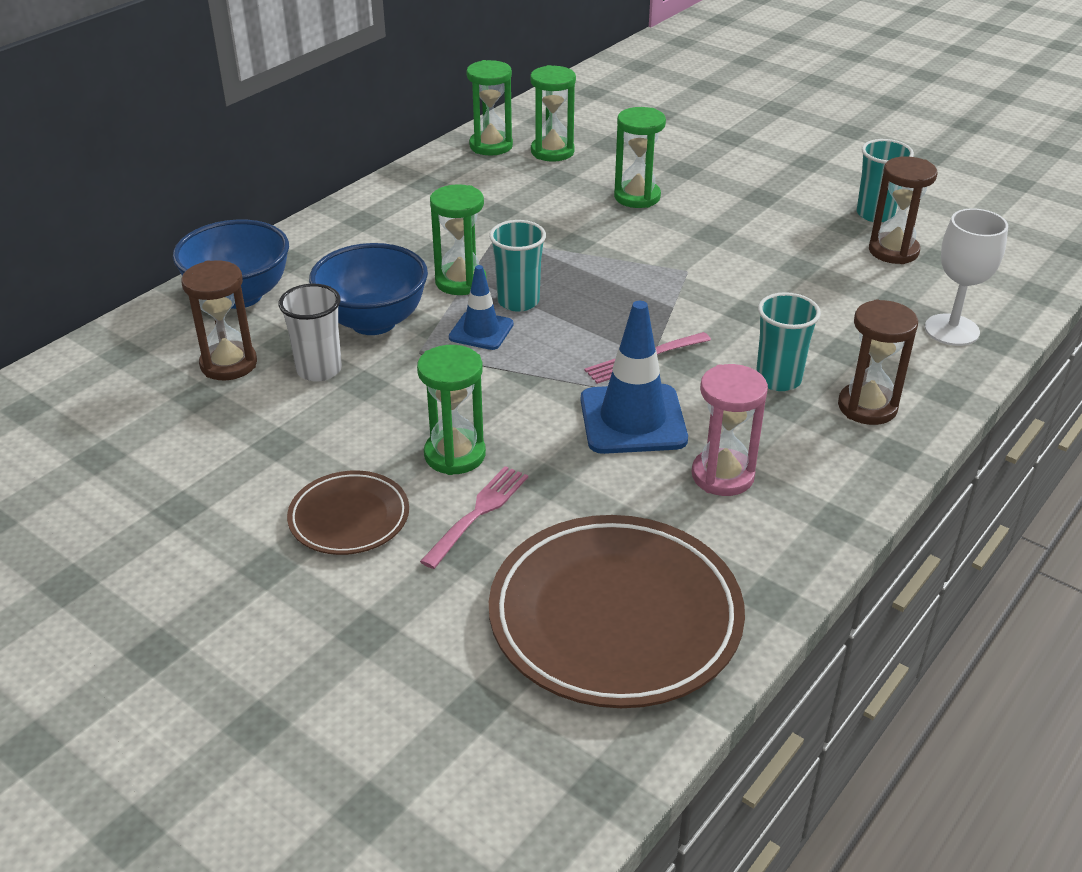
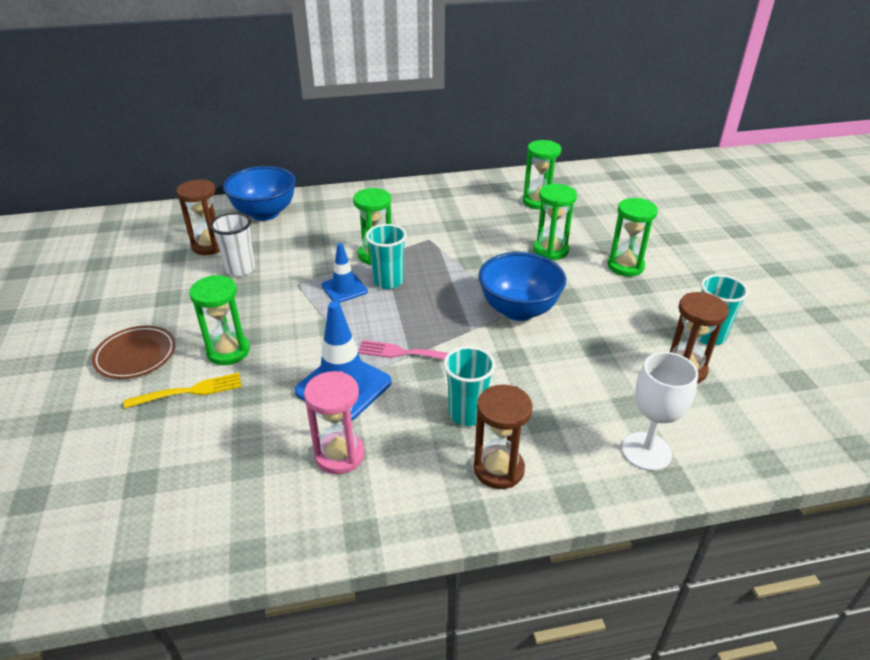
camera: 40 degrees right, 0 degrees up
(373, 322) = (301, 256): blue bowl -> blue bowl (518, 310)
(478, 513) = (189, 391): pink fork -> yellow fork
(491, 146) = (507, 184): green hourglass -> green hourglass (625, 266)
(615, 617) = (156, 501): brown plate -> none

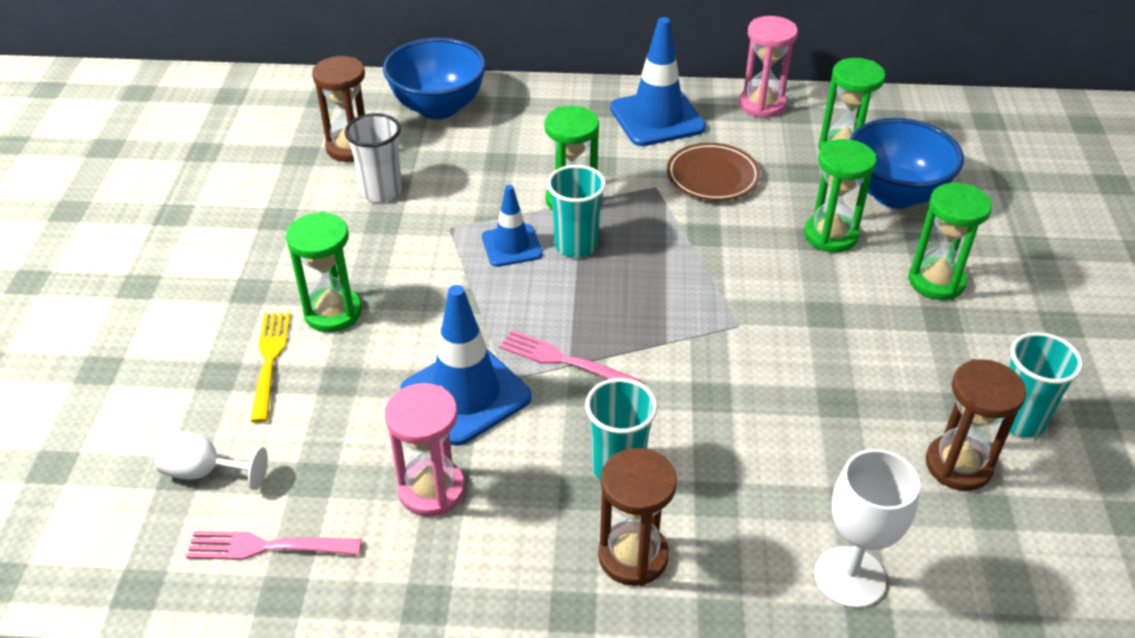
camera: 15 degrees right, 5 degrees up
(136, 355) = (217, 296): brown plate -> brown plate (712, 176)
(159, 478) = (204, 472): none -> white goblet
(189, 391) = (270, 360): yellow fork -> yellow fork turned 90 degrees counterclockwise
(225, 521) = (267, 547): none -> pink fork
(415, 200) = (657, 118): none -> blue traffic cone
(479, 184) = (762, 105): none -> pink hourglass
(518, 310) = (747, 324): blue bowl -> blue bowl (894, 194)

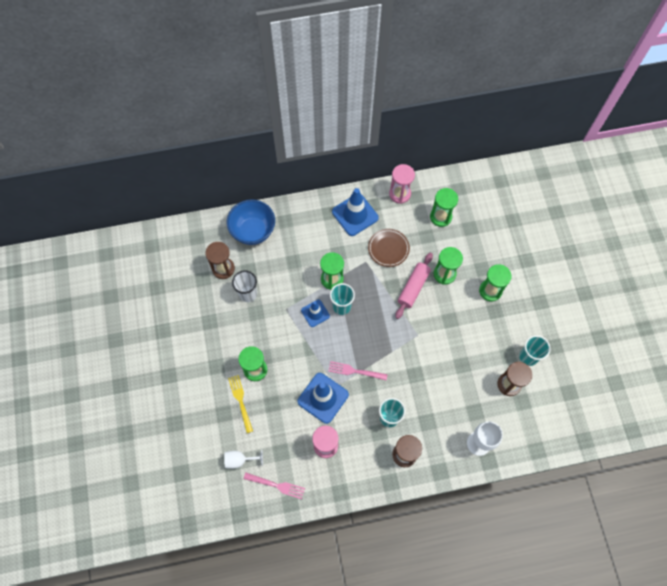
camera: 15 degrees left, 25 degrees up
(267, 547) = (276, 485): pink fork -> pink fork turned 150 degrees counterclockwise
(751, 245) = (413, 288): none -> pink rolling pin
(894, 194) = (467, 241): blue bowl -> none

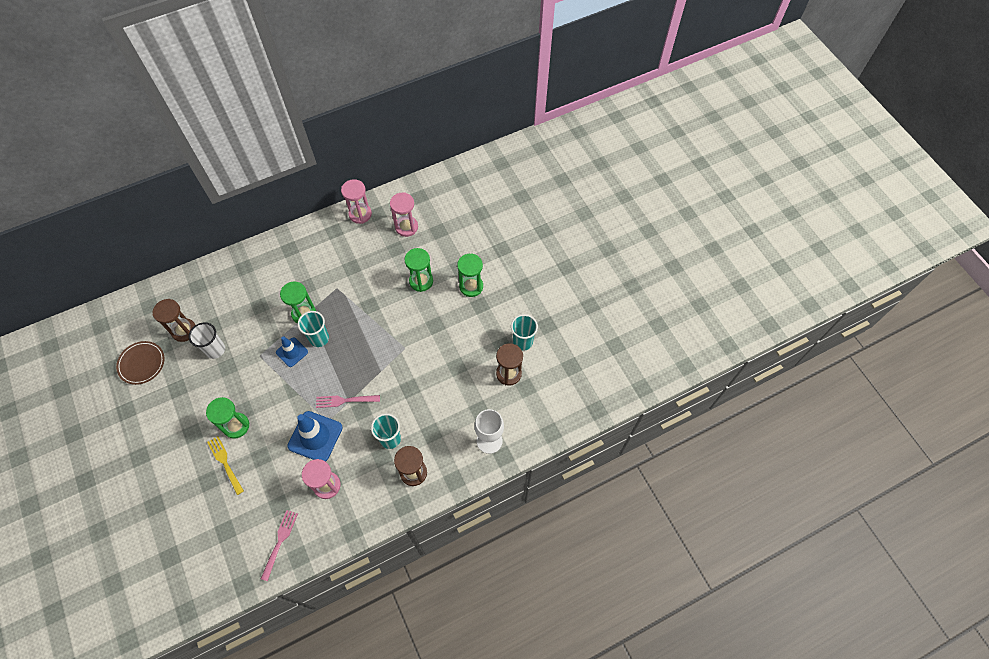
camera: 15 degrees left, 5 degrees down
(239, 460) = (234, 526): white goblet -> none
(253, 231) = (211, 285): blue bowl -> none
(276, 485) = (280, 542): pink fork -> pink fork turned 75 degrees counterclockwise
(355, 215) = (317, 245): blue traffic cone -> none
(388, 249) = (358, 270): brown plate -> brown plate (142, 364)
(413, 288) = (391, 302): pink rolling pin -> none
(440, 217) = (406, 227): green hourglass -> pink hourglass

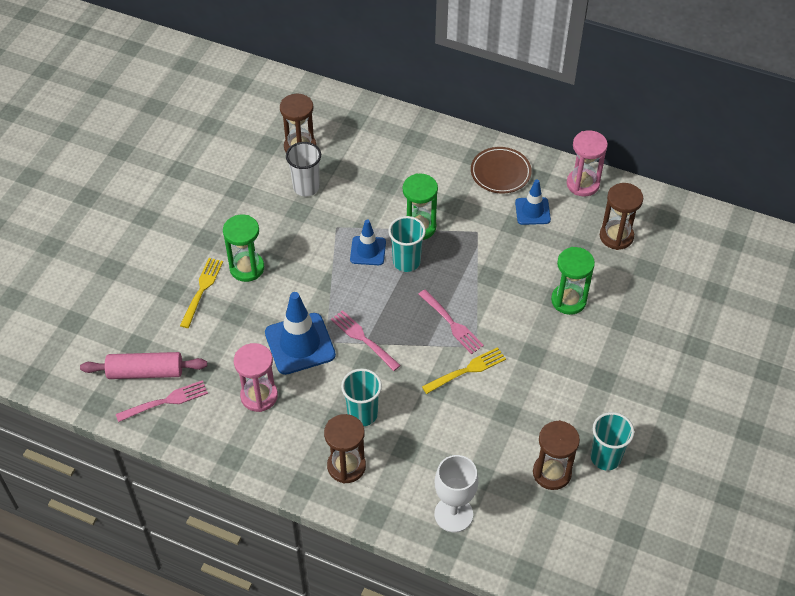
camera: 50 degrees right, 10 degrees down
(142, 364) = (235, 143): brown plate -> brown plate (500, 173)
(249, 539) = (145, 372): none -> pink rolling pin
(352, 251) = (532, 211): none -> blue traffic cone
(379, 348) = (452, 323): none -> pink fork
(406, 227) = (616, 236): pink hourglass -> brown hourglass
(414, 364) = (467, 370): none -> yellow fork
(471, 286) = (615, 353): green hourglass -> none

